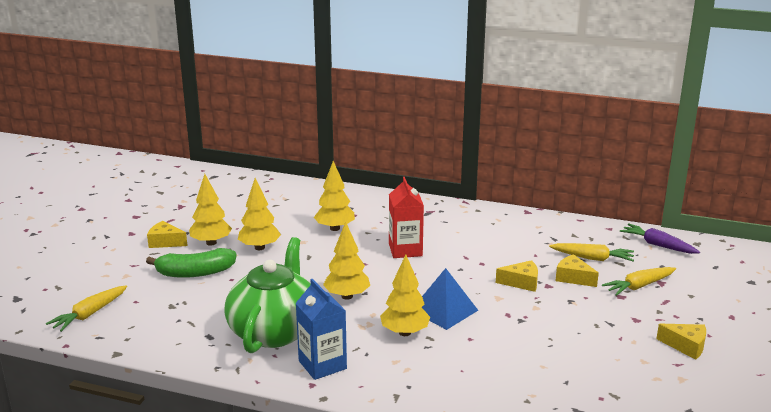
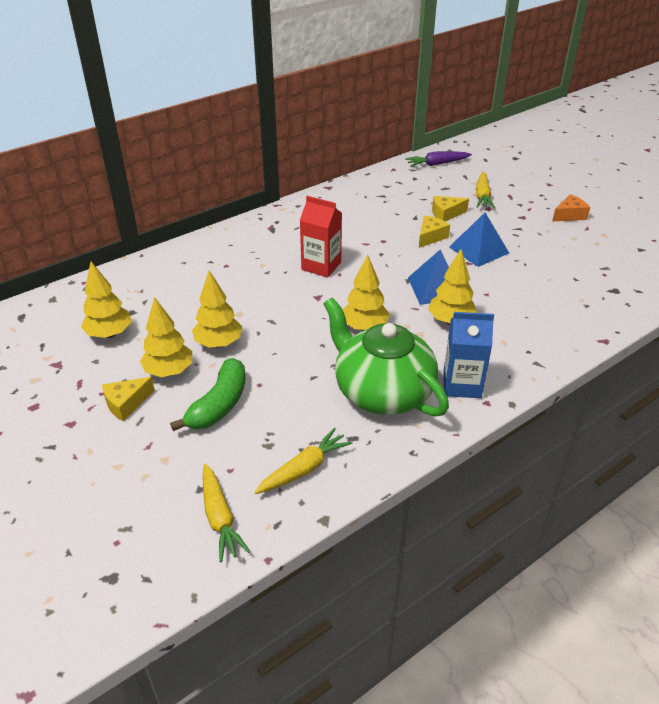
camera: 55 degrees left, 15 degrees up
(335, 228) = (237, 286): yellow tree -> yellow tree (110, 334)
(537, 313) = (479, 250): none -> blue pyramid
(592, 258) = (427, 194): yellow carrot -> yellow carrot (304, 469)
(686, 346) = (569, 215): yellow cheese -> orange cheese

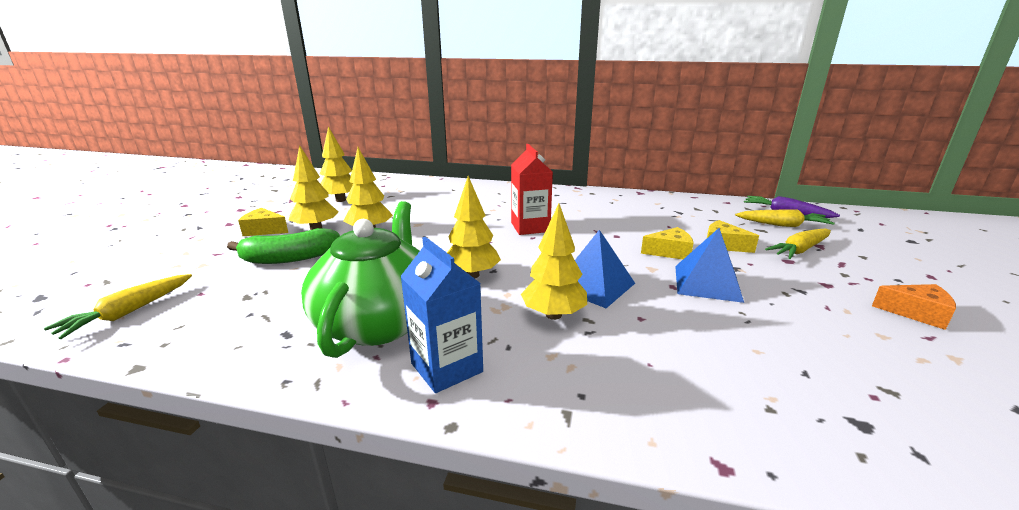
camera: 50 degrees right, 15 degrees down
(304, 469) = (219, 326): yellow carrot -> yellow carrot (782, 225)

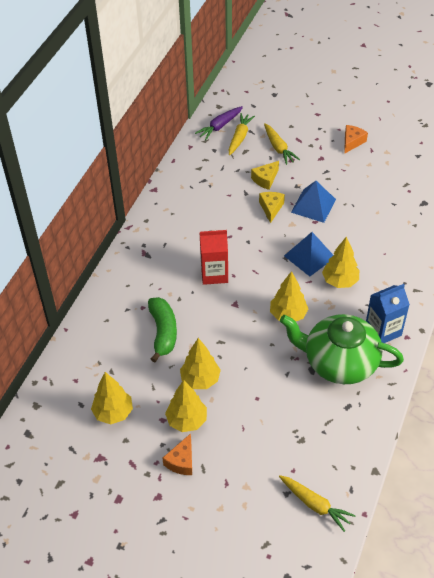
camera: 80 degrees left, 25 degrees up
(264, 230) = (181, 461): yellow cheese -> orange cheese
(289, 258) = (244, 428): green banana -> green banana (163, 332)

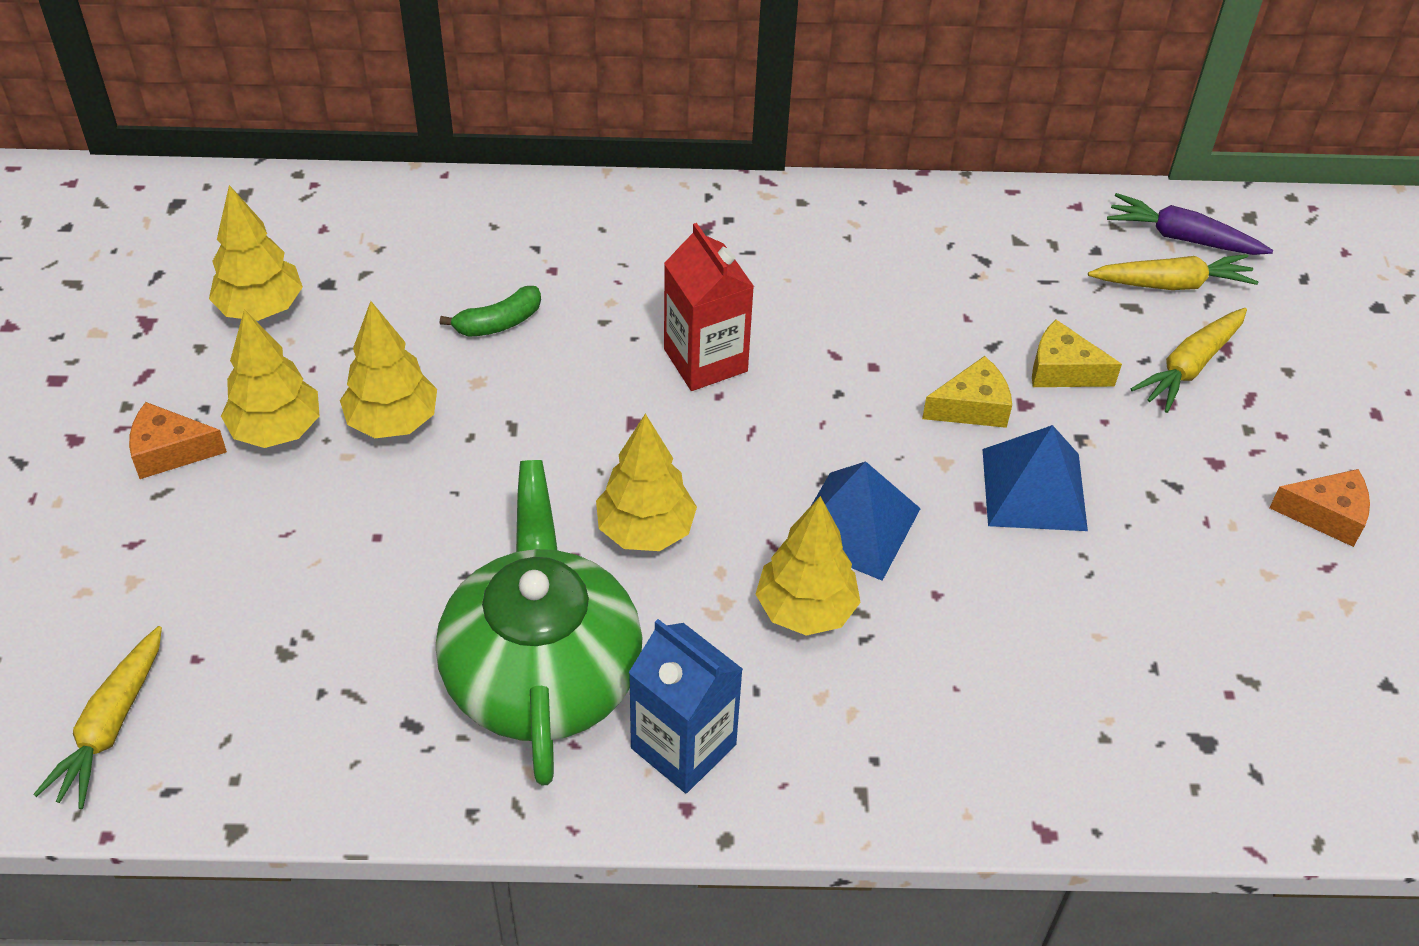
camera: 65 degrees right, 0 degrees up
(163, 332) = (498, 322): green banana -> green banana, size x0.59

